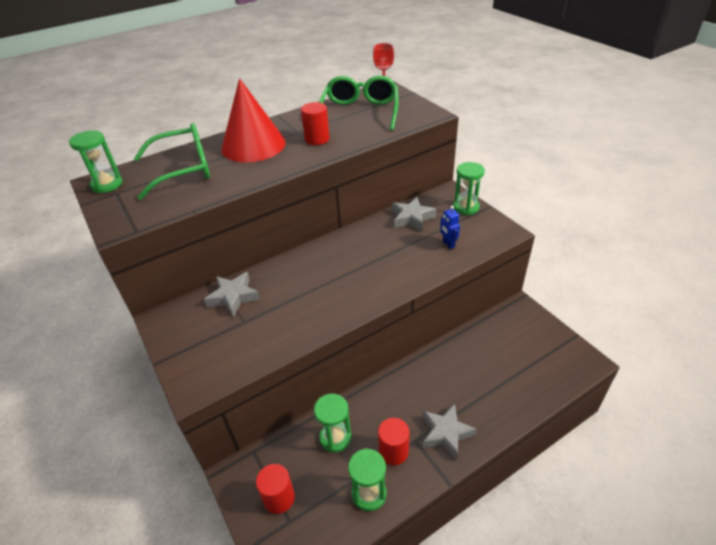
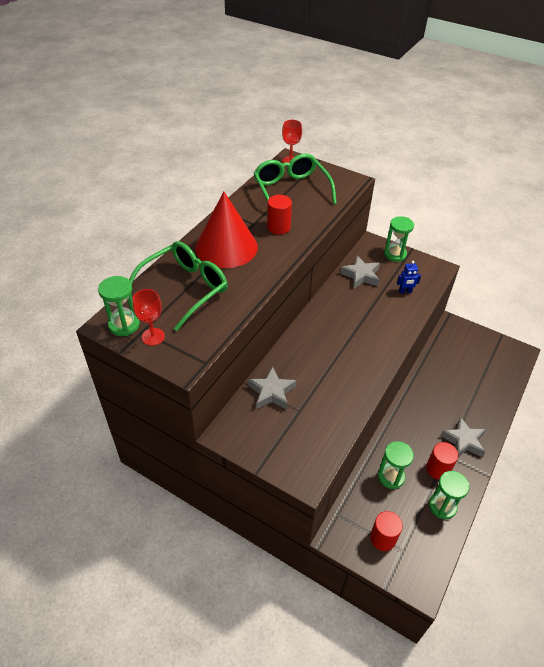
camera: 30 degrees left, 5 degrees up
(118, 199) = (153, 336): none -> red goblet
(448, 244) = (405, 291): blue robot -> blue robot turned 45 degrees counterclockwise

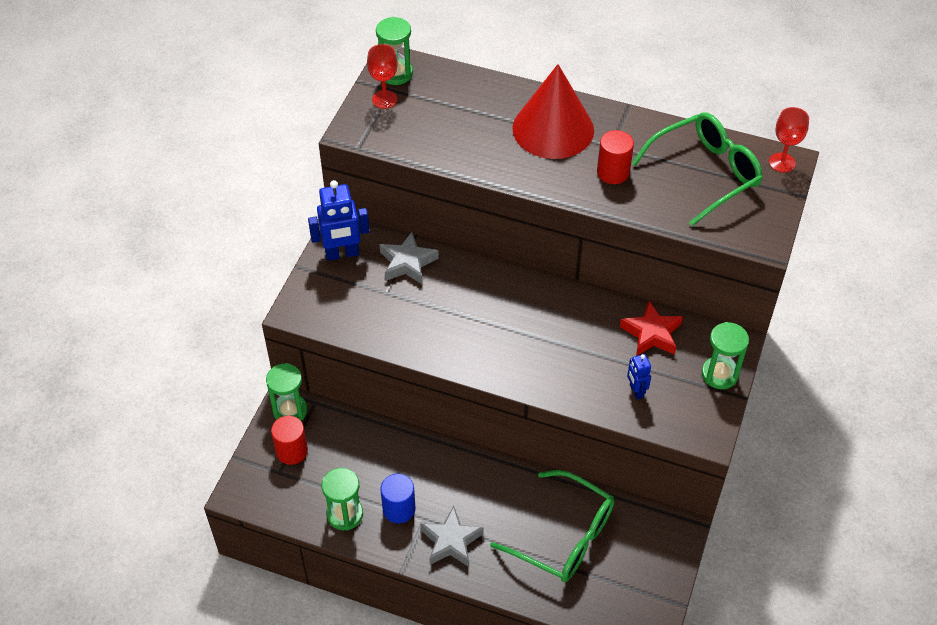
camera: 80 degrees right, 5 degrees up
(185, 288) = (466, 108): green glasses -> green glasses (564, 537)
(251, 436) = (342, 254): none -> blue robot
(361, 275) = (651, 333): grey star -> red star
(391, 477) = (376, 455): green hourglass -> green hourglass (290, 410)
(438, 469) = (399, 509): red cylinder -> blue cylinder

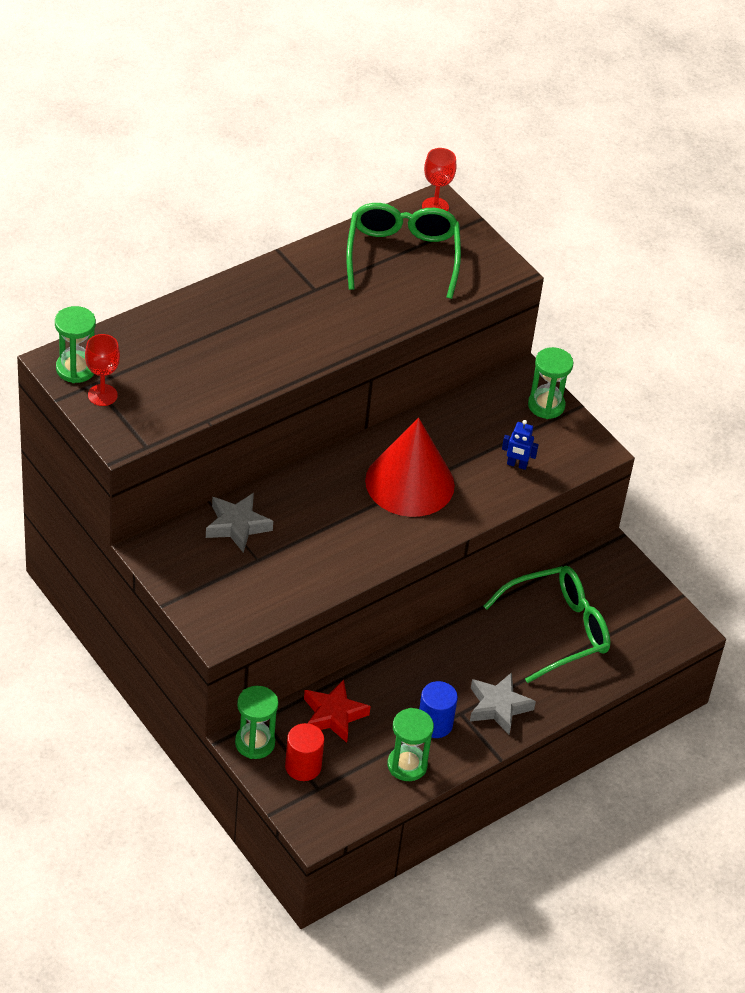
camera: 60 degrees left, 5 degrees down
(342, 254) = (180, 565): blue robot -> none
(553, 129) = (257, 311): red cone -> red cone (410, 483)
(613, 172) = (345, 307): red cylinder -> none
(651, 333) = (468, 419): red star -> red star (333, 715)

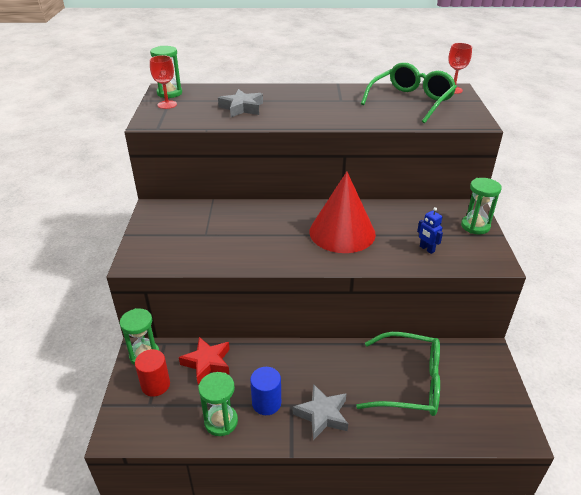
camera: 40 degrees right, 10 degrees down
(237, 526) = (214, 215): grey star -> grey star (242, 108)

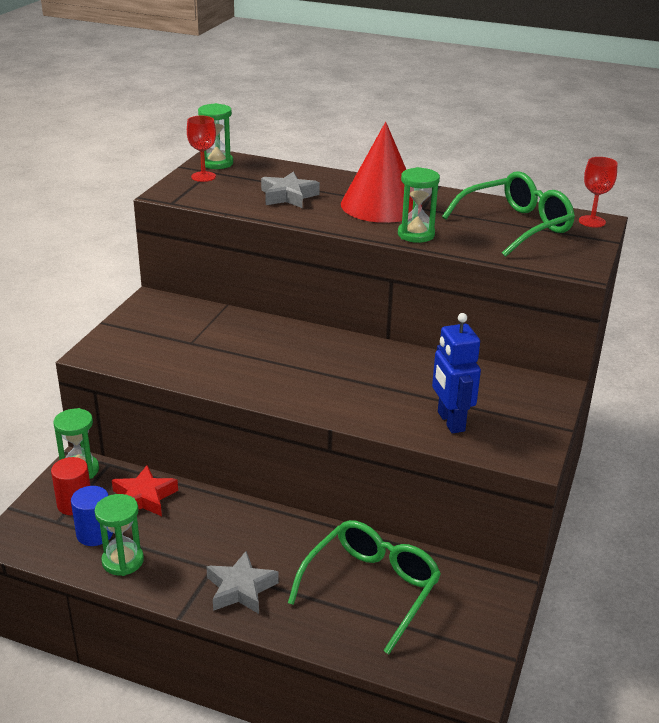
camera: 20 degrees right, 5 degrees down
(266, 403) = (185, 558): blue cylinder -> blue cylinder (95, 534)
(342, 232) = (356, 377): red cone -> red cone (381, 205)
(410, 383) = (371, 588): green glasses -> green glasses turned 90 degrees counterclockwise
(426, 249) = (450, 421): blue robot -> blue robot, size x1.83
(475, 226) = (540, 411): green hourglass -> green hourglass (416, 234)

